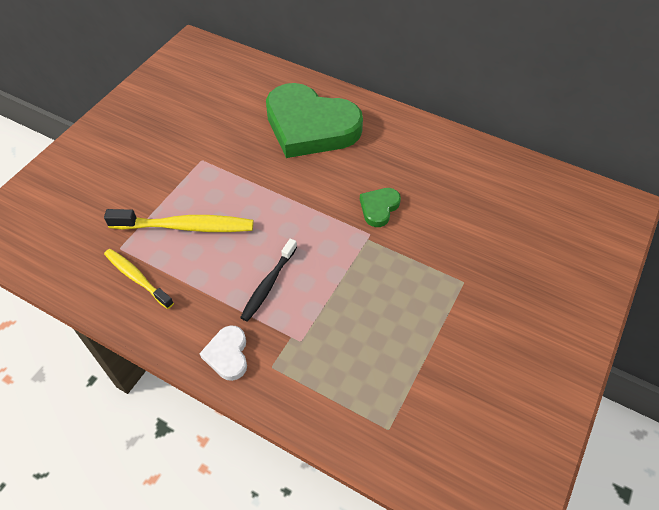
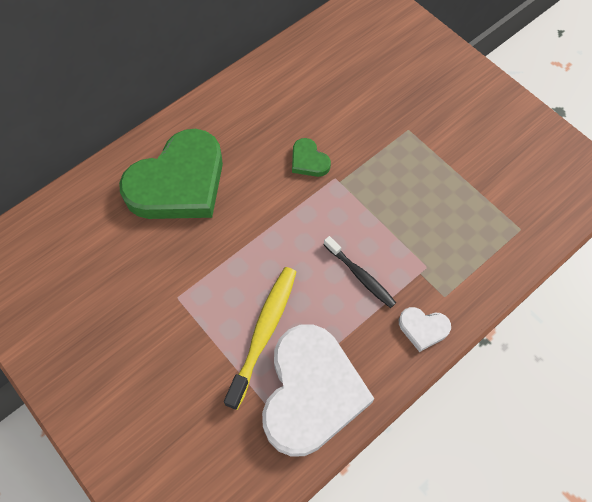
camera: 70 degrees left, 10 degrees up
(137, 278) = (311, 392): yellow toothbrush -> white heart

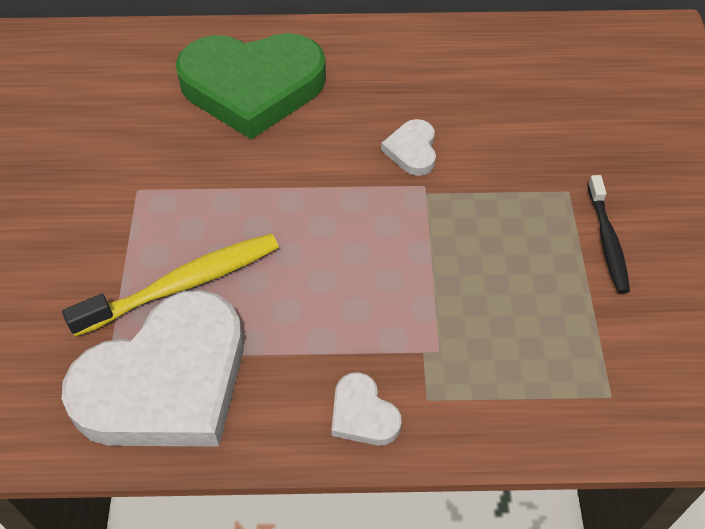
camera: 40 degrees right, 10 degrees down
(309, 161) = (412, 150): green heart -> white heart
(360, 276) = (348, 304): black toothbrush -> black toothbrush (607, 241)

